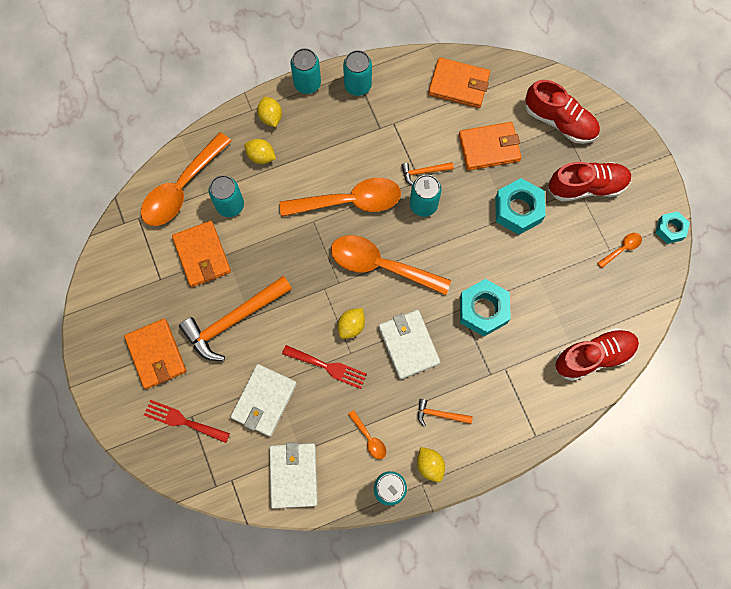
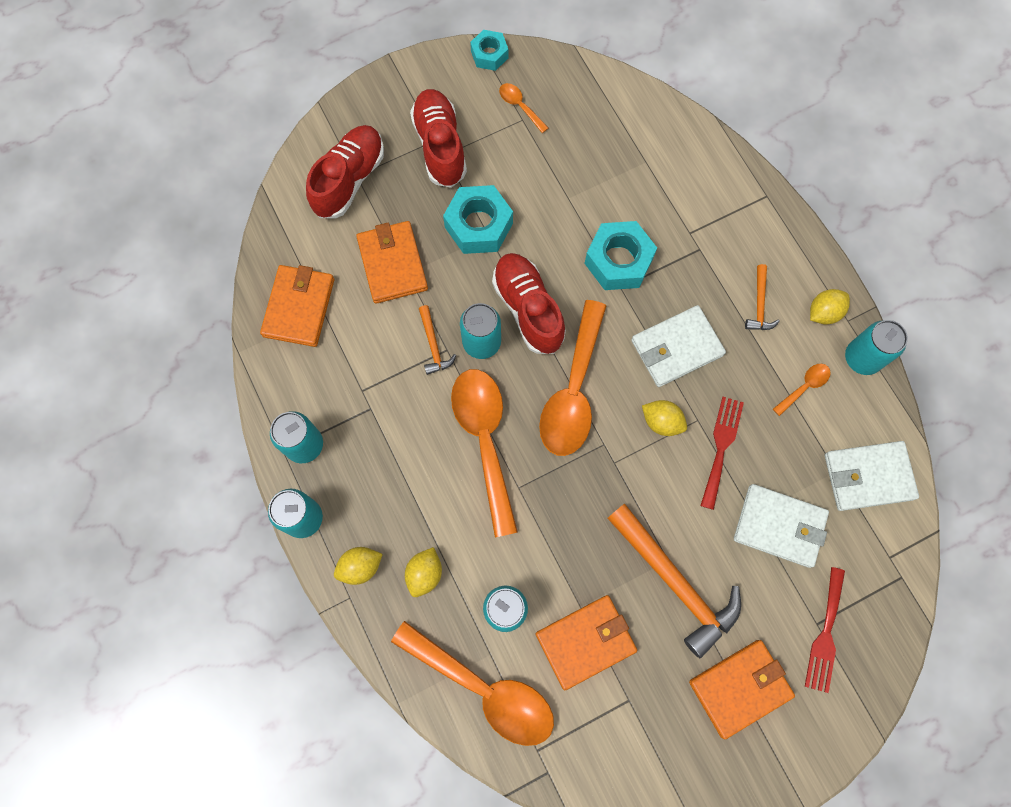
camera: 95 degrees left, 0 degrees up
(593, 356) = (660, 135): red shoe -> red shoe (528, 309)

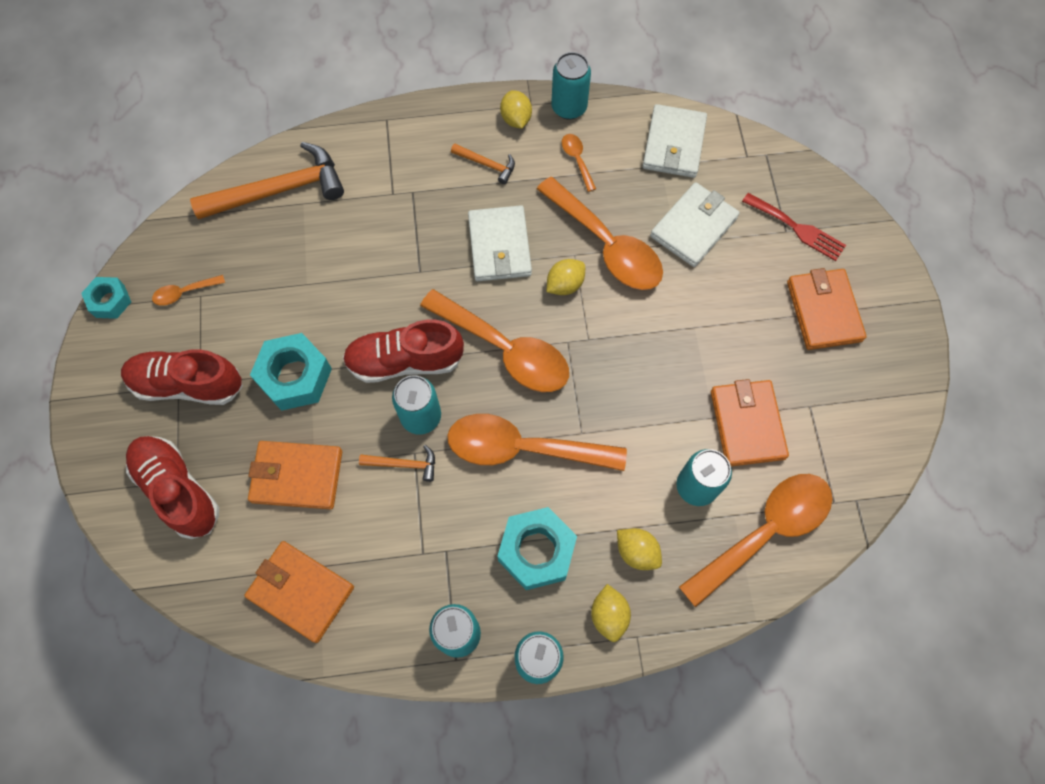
camera: 70 degrees left, 5 degrees down
(618, 261) = (392, 263): turquoise nut -> turquoise nut (536, 551)
(675, 582) = (716, 328): orange hammer -> orange hammer (279, 190)
(721, 447) = (606, 245): red fork -> orange spoon

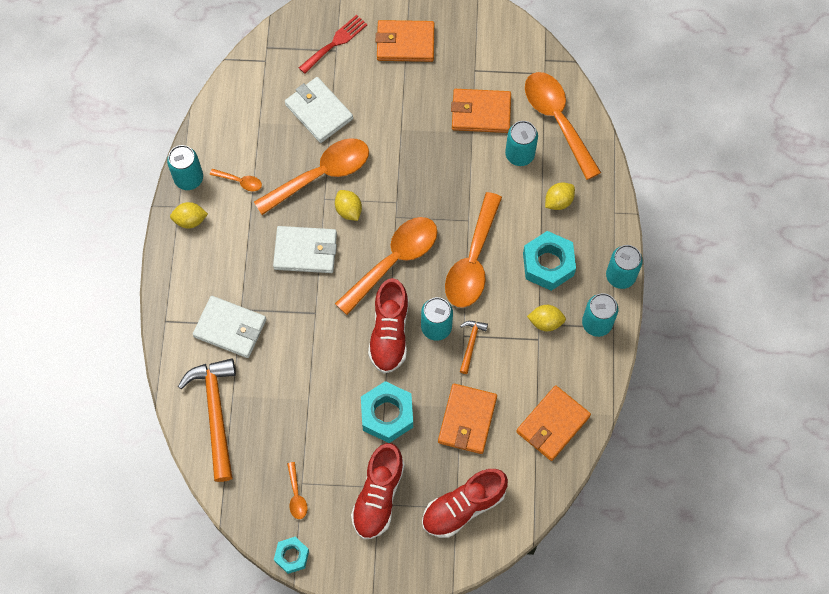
camera: 80 degrees left, 0 degrees up
(487, 164) = (228, 249): orange hammer -> none
(577, 160) = (240, 181): orange spoon -> orange spoon turned 150 degrees counterclockwise
(609, 615) = (598, 227): yellow lemon -> yellow lemon (545, 322)
(673, 144) = (242, 109): white wallet -> white wallet (230, 328)

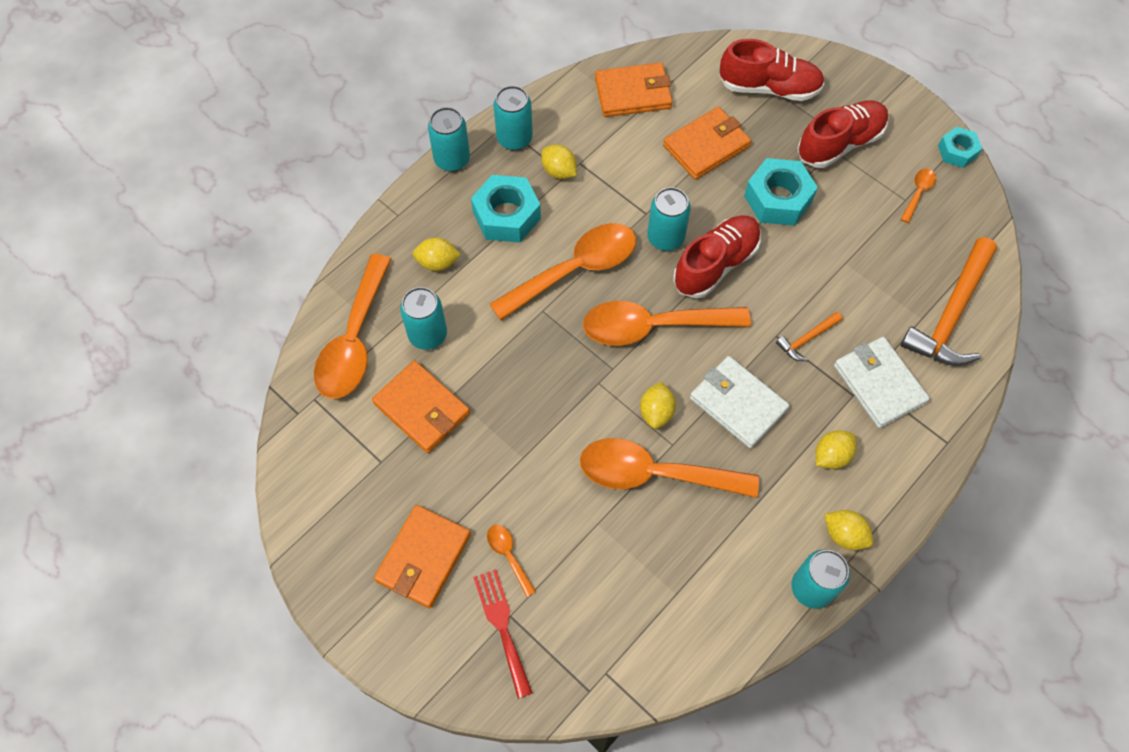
camera: 140 degrees left, 5 degrees down
(228, 260) = (831, 456): none -> yellow lemon
(240, 181) = (753, 537): orange spoon -> orange spoon (508, 556)
(319, 111) = (595, 552): white wallet -> none
(335, 42) = (502, 626): red fork -> red fork turned 75 degrees clockwise
(405, 43) = (423, 558): orange wallet -> orange wallet turned 75 degrees clockwise
(471, 344) = (645, 202): orange hammer -> orange hammer (807, 339)

